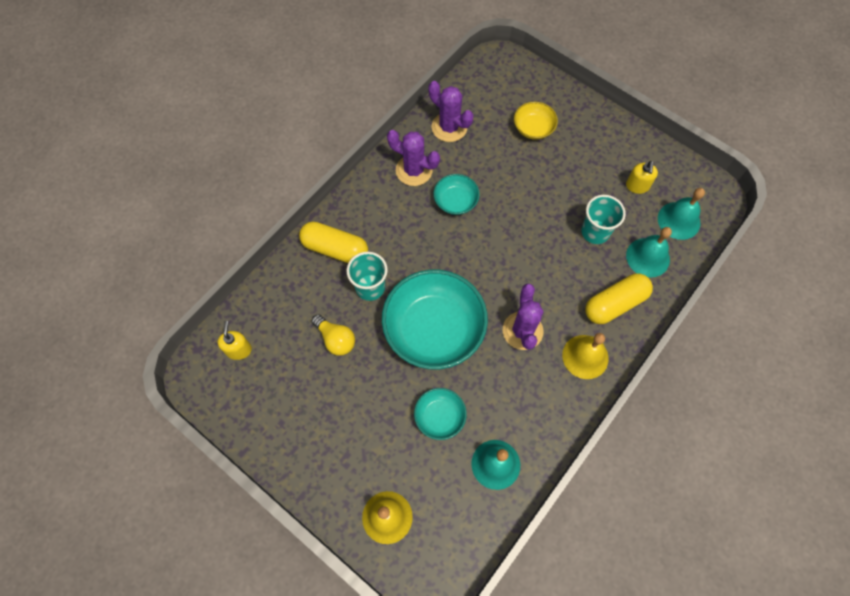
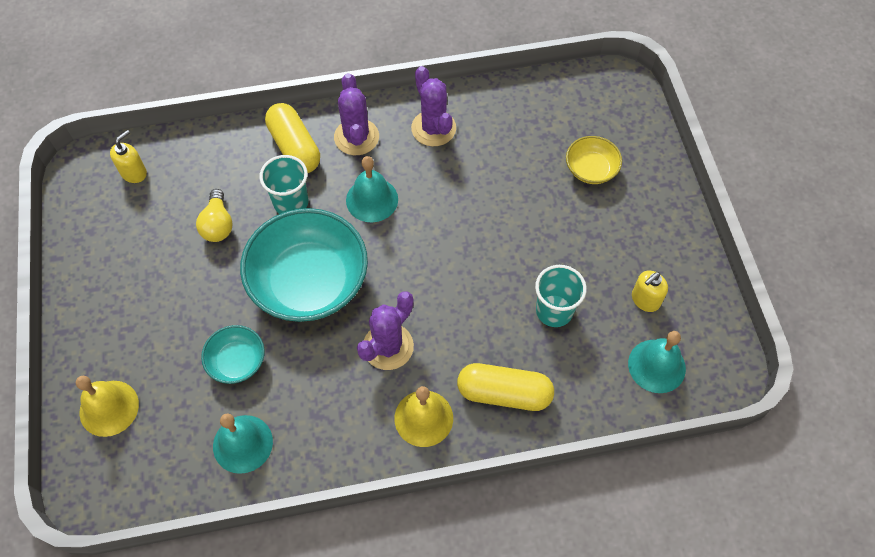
camera: 40 degrees right, 5 degrees down
(449, 127) = (507, 112): purple cactus -> purple cactus (356, 137)
(455, 201) = (444, 183): turquoise bowl -> none
(647, 257) = (585, 376): turquoise bell -> turquoise bell (372, 199)

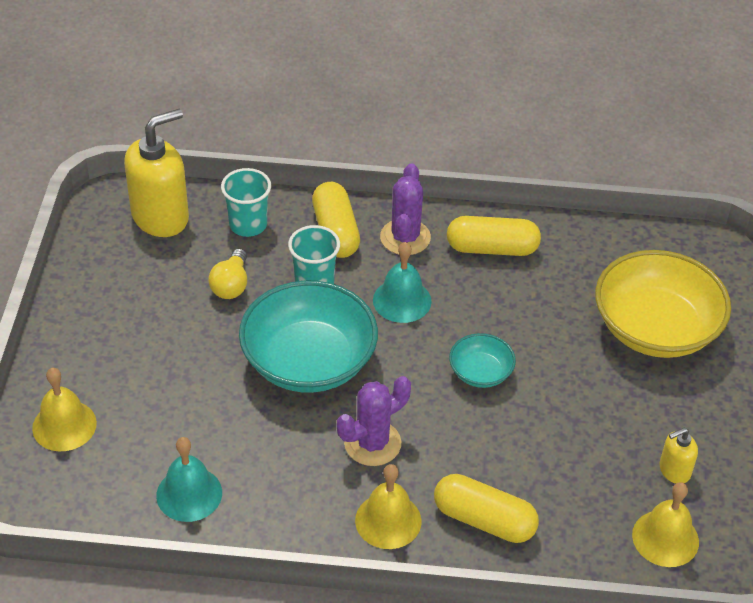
camera: 15 degrees right, 15 degrees down
(134, 173) = (161, 217): yellow soap dispenser -> yellow soap dispenser, size x2.07
(237, 361) = (208, 416): turquoise bowl -> turquoise bowl (480, 372)
(433, 128) = (492, 248): purple cactus -> yellow capsule
(554, 311) = (566, 455): turquoise cup -> turquoise cup (248, 225)
(591, 169) = (655, 328): yellow bowl -> yellow bowl, size x2.07
(656, 366) = (665, 538): turquoise bell -> yellow bell

